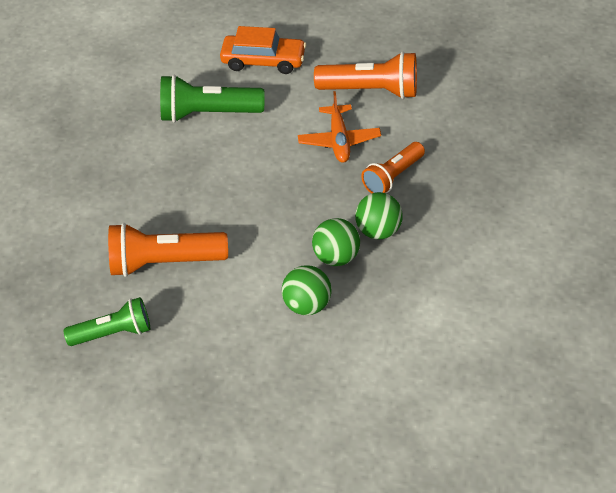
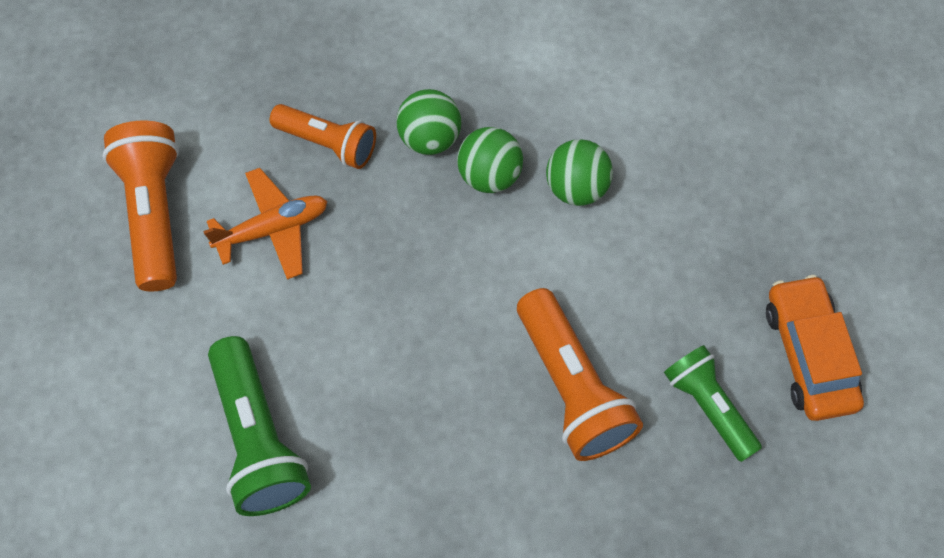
camera: 110 degrees left, 15 degrees up
(263, 61) = (111, 394): orange car -> orange car (809, 354)

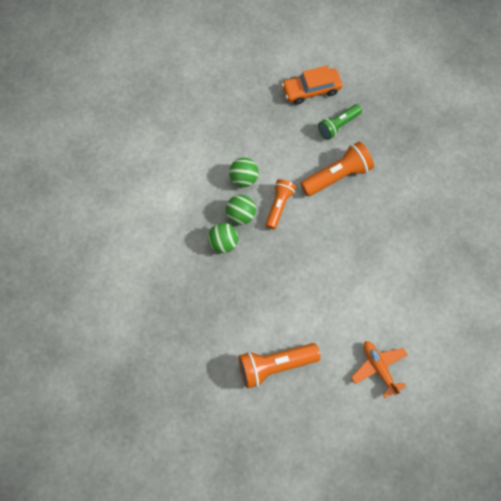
camera: 95 degrees left, 5 degrees up
(258, 438) = (378, 298): green flashlight -> none
(273, 229) = (277, 307): orange plane -> orange plane (378, 368)
(327, 143) = (230, 289): orange flashlight -> orange flashlight (279, 206)

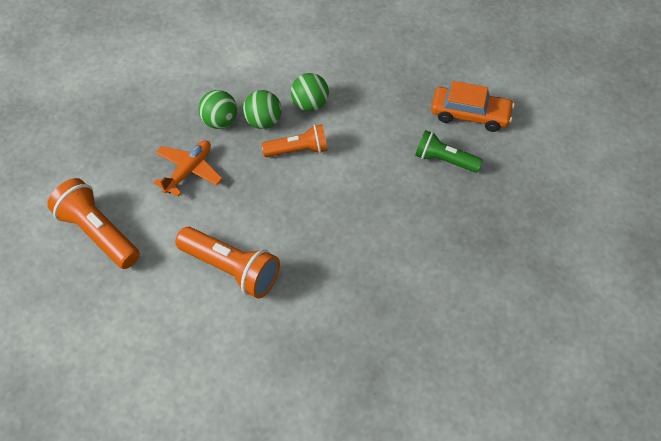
camera: 60 degrees right, 15 degrees down
(311, 90) = (470, 115): orange car -> orange car turned 150 degrees clockwise
(337, 175) = (376, 188): orange flashlight -> orange flashlight (231, 269)
(378, 368) = (148, 342): orange plane -> orange plane (188, 171)

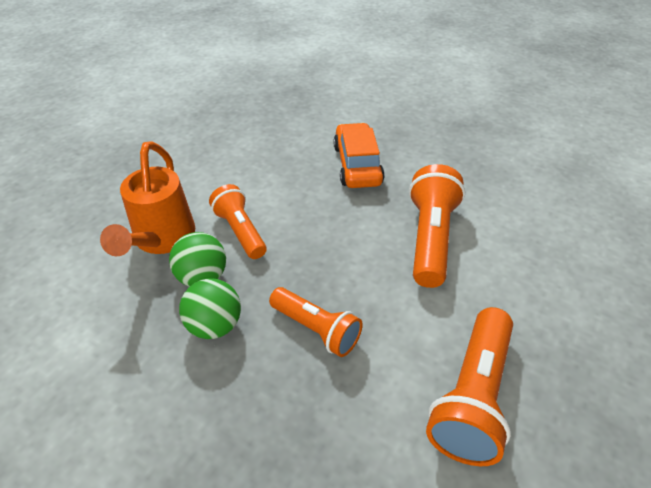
camera: 110 degrees left, 10 degrees down
(188, 171) = (316, 329): orange plane -> orange flashlight
(310, 104) = (161, 240): green ball -> orange watering can
(444, 160) = (217, 128): green flashlight -> none
(470, 115) = (152, 123): orange car -> orange car (357, 165)

